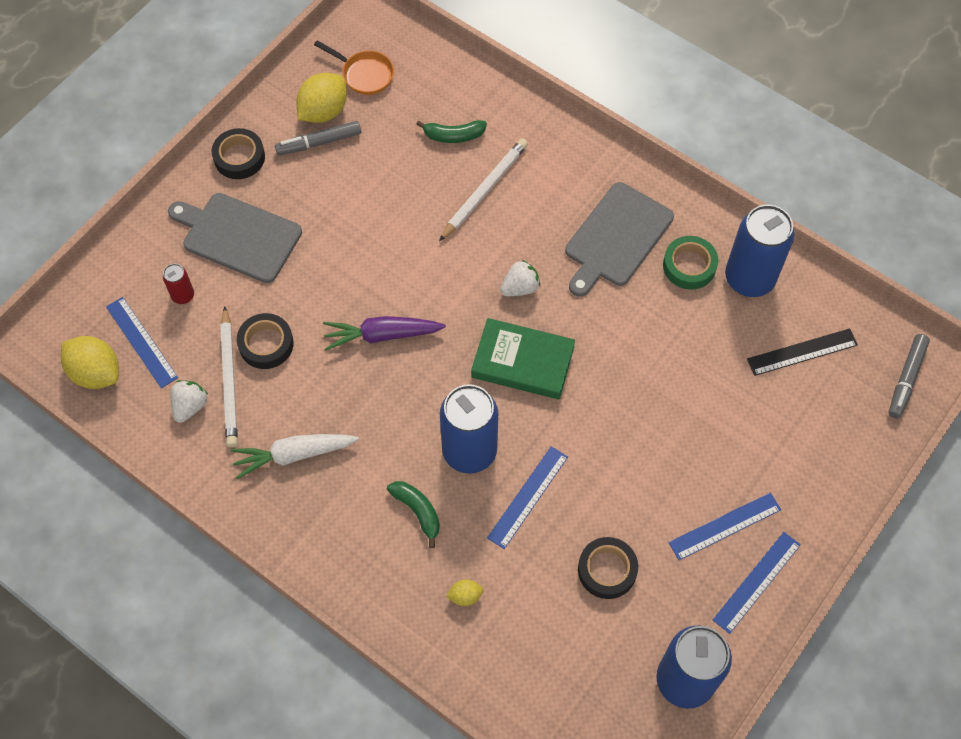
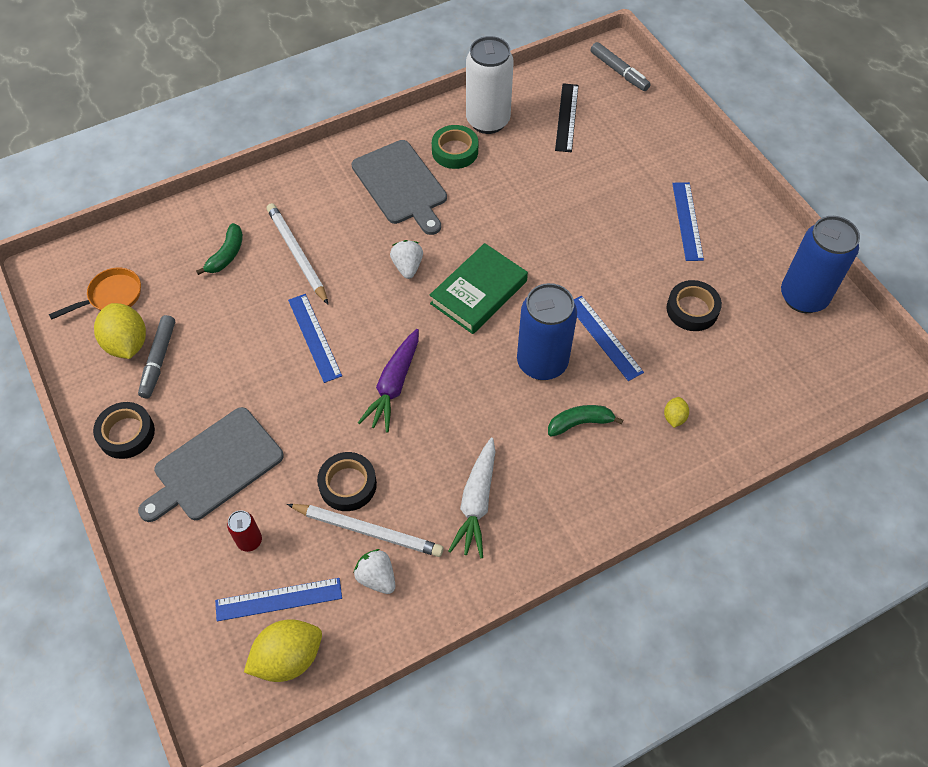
camera: 65 degrees left, 5 degrees down
(749, 279) = (488, 121): blue can -> white can
(757, 582) = (740, 221): blue ruler -> blue ruler (314, 337)

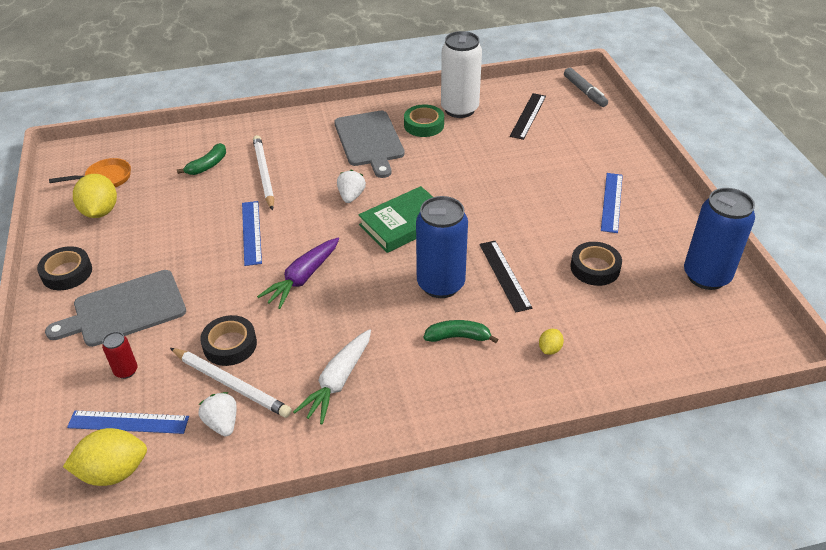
camera: 15 degrees right, 15 degrees down
(158, 360) = (119, 227): grey marker -> none
(604, 337) = (505, 275): blue ruler -> black ruler

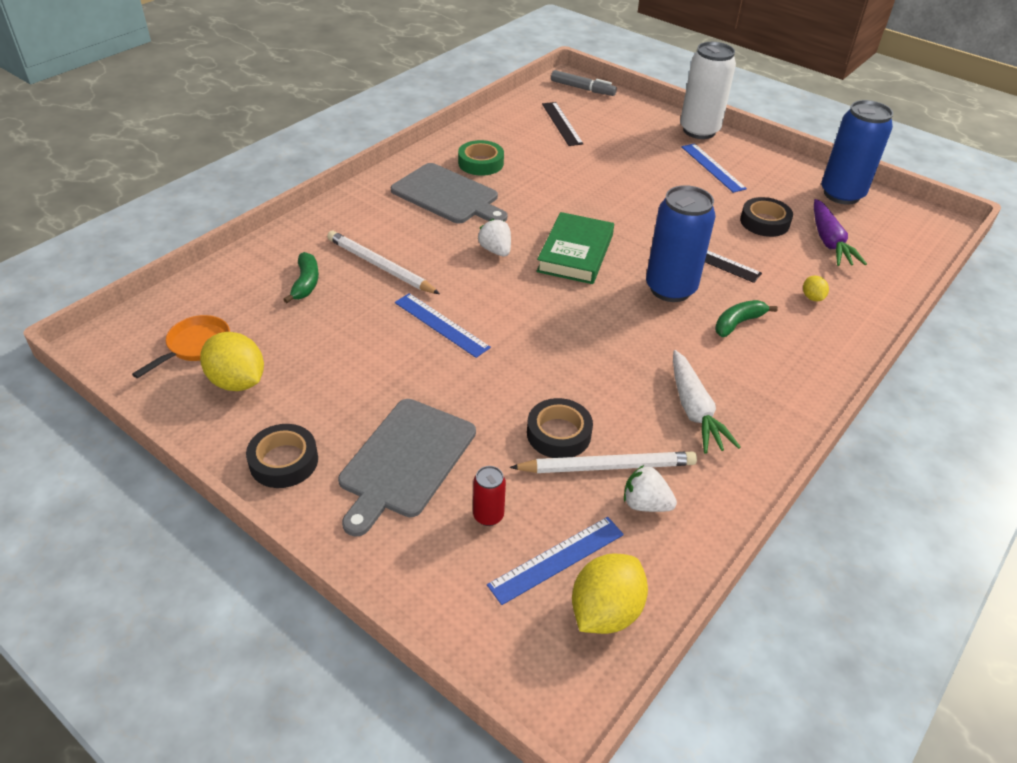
camera: 40 degrees left, 0 degrees up
(302, 278) = (547, 341): purple carrot -> purple carrot (829, 242)
(459, 109) = (495, 138): white can -> white can (699, 131)

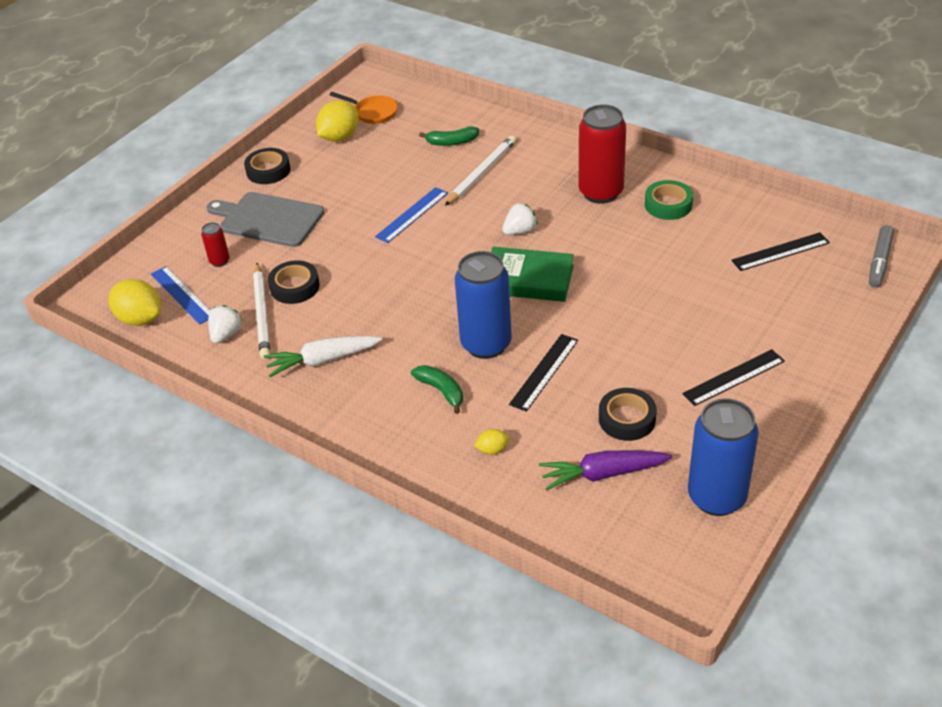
camera: 90 degrees right, 0 degrees up
(447, 195) = (601, 192): grey cutting board -> red can
(699, 131) = (822, 366): white can -> none
(713, 167) = (734, 377): blue ruler -> black ruler

